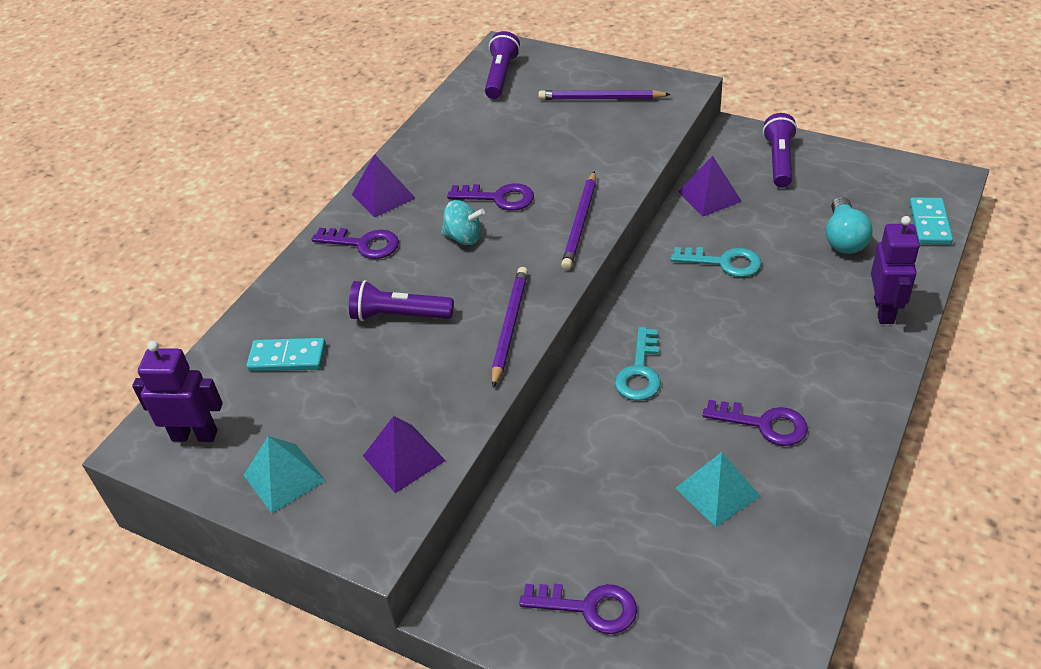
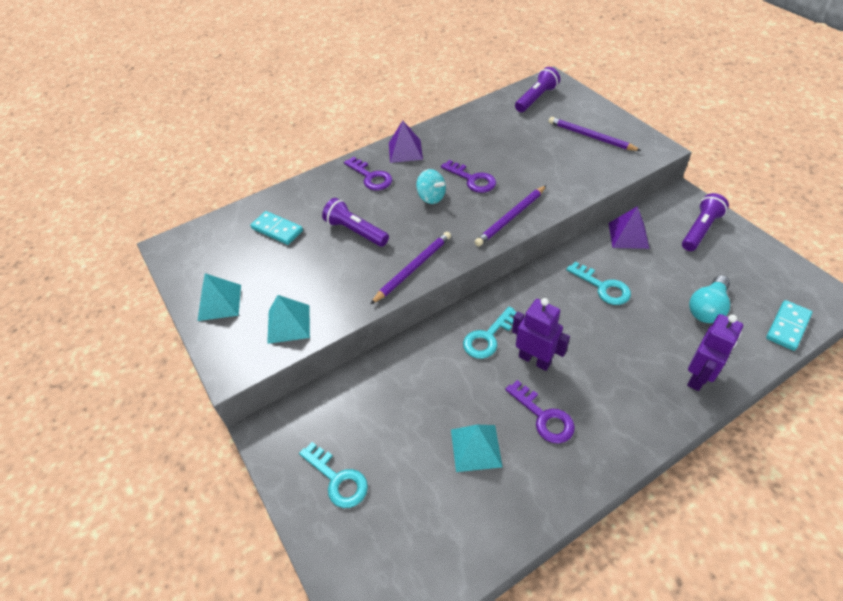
camera: 30 degrees right, 5 degrees up
(195, 435) = (197, 254): purple robot -> purple robot (534, 360)
(404, 458) = (289, 324): purple pyramid -> turquoise pyramid
(589, 607) = (338, 479): purple key -> turquoise key

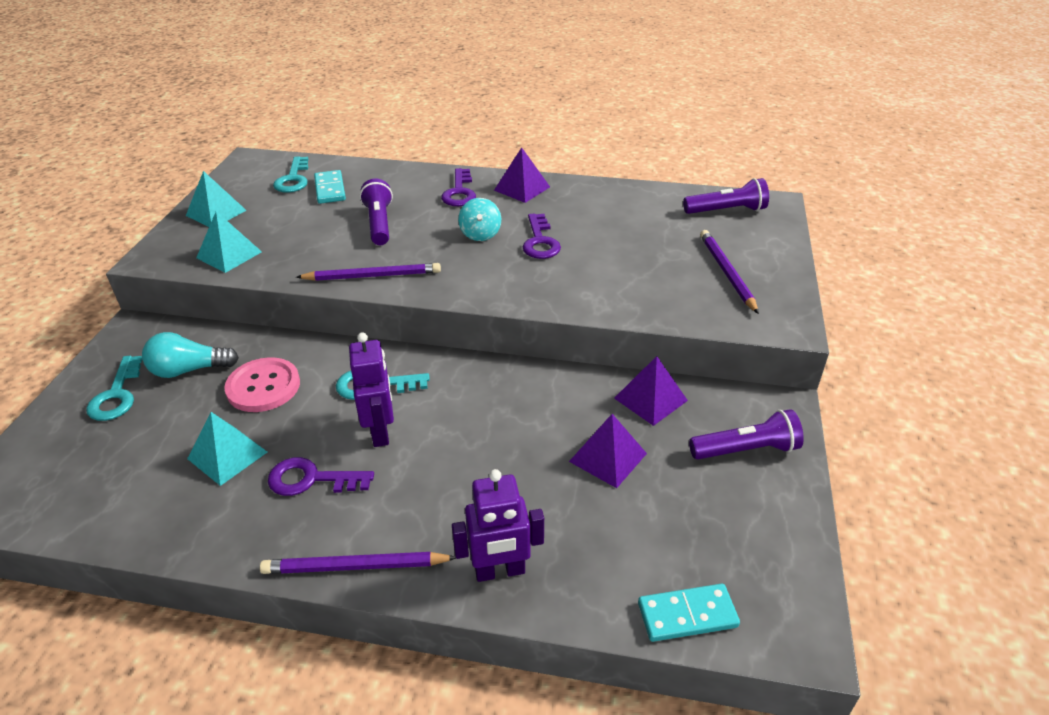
camera: 40 degrees right, 10 degrees down
(425, 392) = (263, 387): none -> pink button
(511, 217) = (519, 291): purple pencil -> purple pencil (355, 567)
(544, 417) = (311, 479): purple key -> purple key turned 90 degrees clockwise
(603, 287) = (543, 423): turquoise key -> turquoise key (293, 179)
(655, 281) = (607, 457): none -> purple pyramid
(707, 308) = (621, 523): turquoise light bulb -> turquoise light bulb (189, 370)

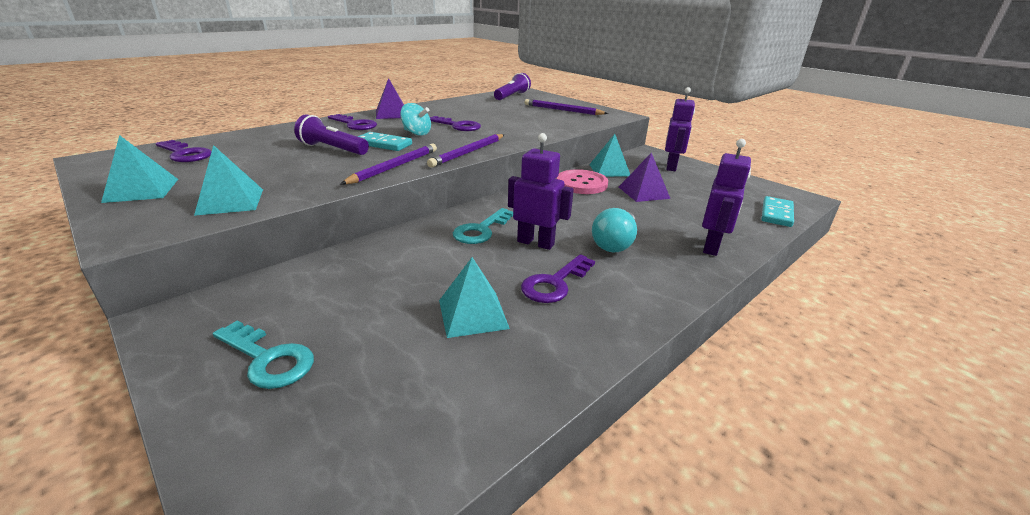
camera: 55 degrees left, 10 degrees down
(189, 370) = (312, 302): turquoise light bulb -> turquoise light bulb (614, 243)
(263, 387) = (407, 272): pink button -> pink button (581, 184)
(293, 179) = (185, 154): turquoise key -> purple key
(330, 189) = (240, 149): turquoise domino -> turquoise domino (383, 144)
(355, 567) = (669, 293): purple pencil -> purple pencil (468, 152)
(650, 399) = (609, 170): purple pyramid -> turquoise pyramid
(746, 450) = (671, 167): purple flashlight -> purple robot

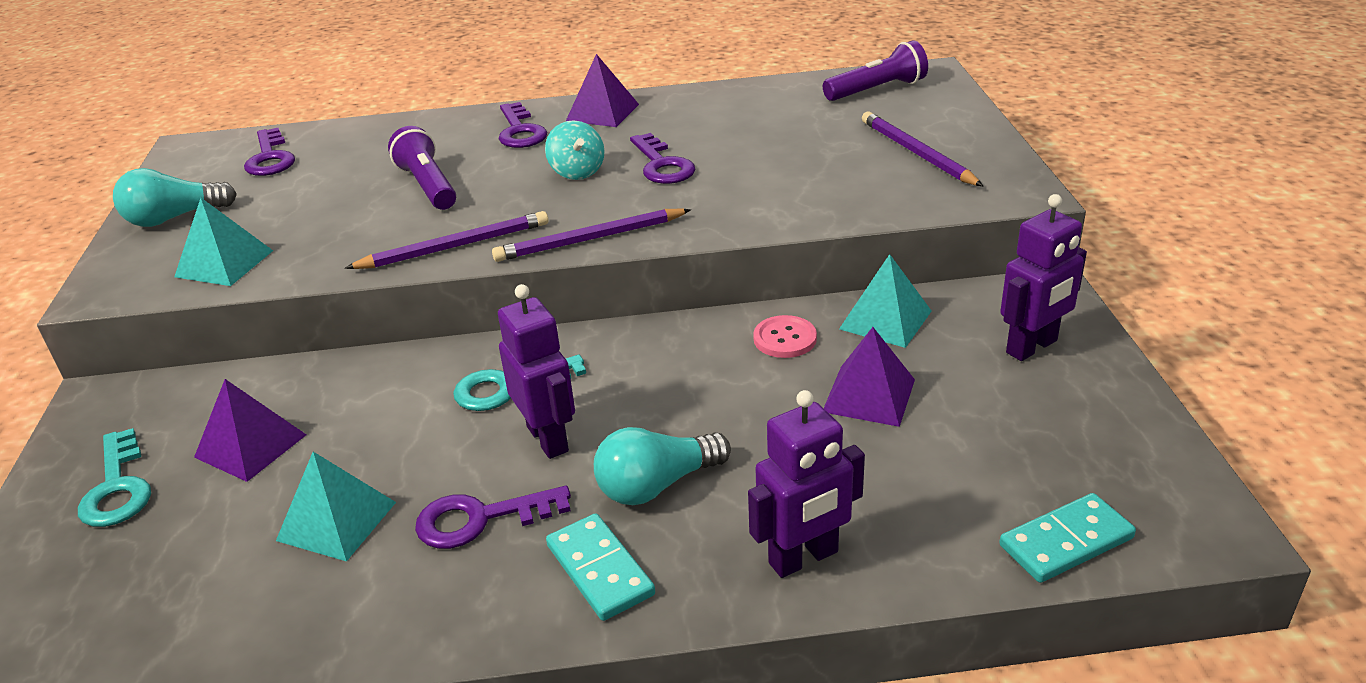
camera: 40 degrees right, 5 degrees up
(142, 190) = (174, 218): turquoise pyramid -> turquoise light bulb
(352, 301) = (250, 446): none -> purple pyramid
(383, 144) = (501, 189): turquoise domino -> turquoise domino (599, 570)
(581, 184) = (785, 339): pink button -> pink button, size x0.63

